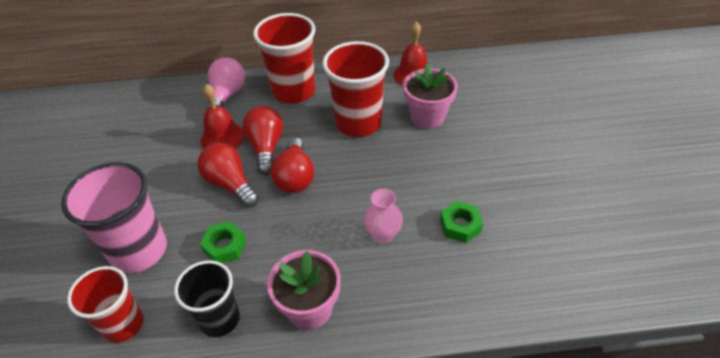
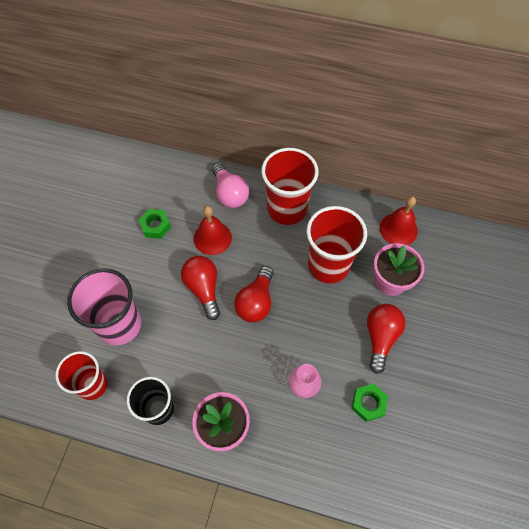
camera: 20 degrees right, 15 degrees up
(225, 246) = (181, 347): green nut -> green nut (155, 226)
(226, 96) = (230, 193): pink light bulb -> pink light bulb turned 120 degrees clockwise
(266, 147) = (243, 262): red light bulb -> red light bulb (380, 338)

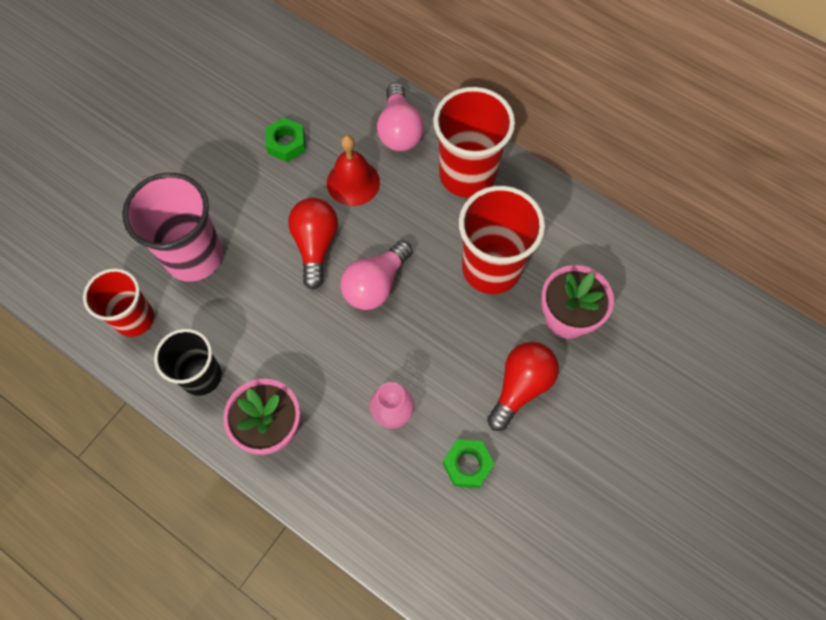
camera: 20 degrees right, 5 degrees up
(256, 302) = (375, 284): red light bulb -> pink light bulb
(398, 229) = (609, 250): red bell -> none

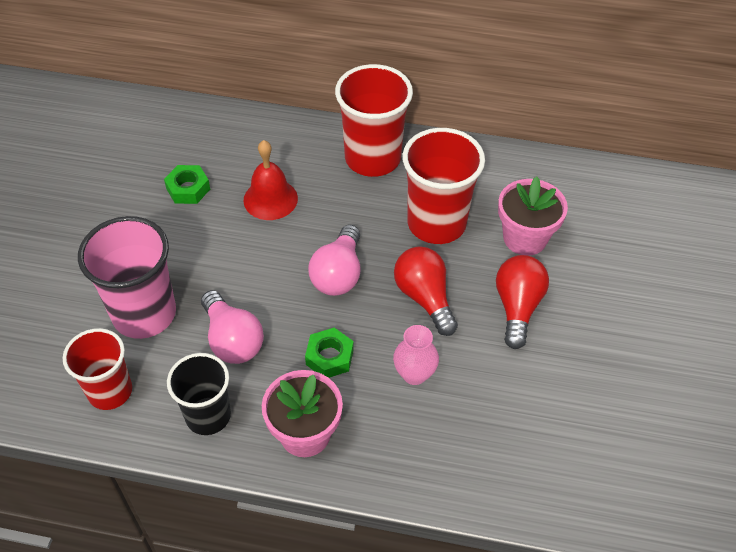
camera: 25 degrees left, 15 degrees down
(315, 245) = (262, 262): red light bulb -> red light bulb (424, 298)
(399, 130) = (290, 144): pink light bulb -> pink light bulb (232, 340)
(467, 465) = (508, 389): green nut -> green nut (329, 357)

